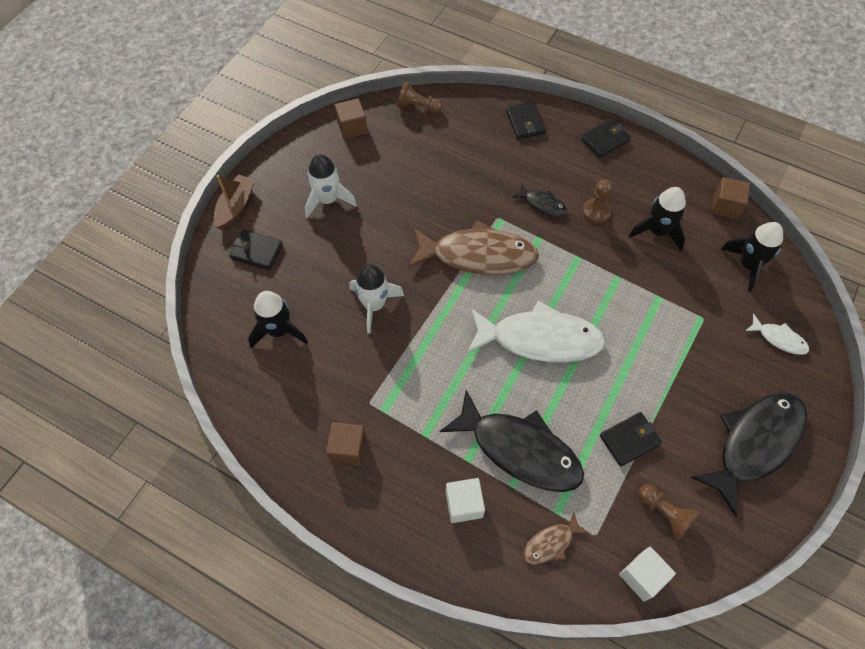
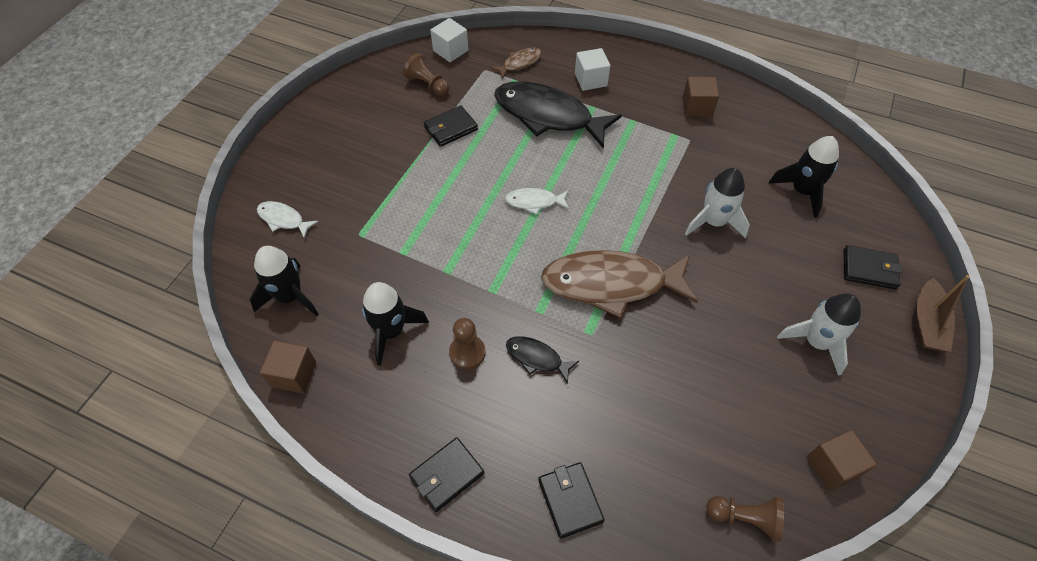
camera: 175 degrees right, 5 degrees down
(539, 339) = (534, 202): white fish -> white fish, size x0.46
(754, 444) = (339, 132): black fish -> none

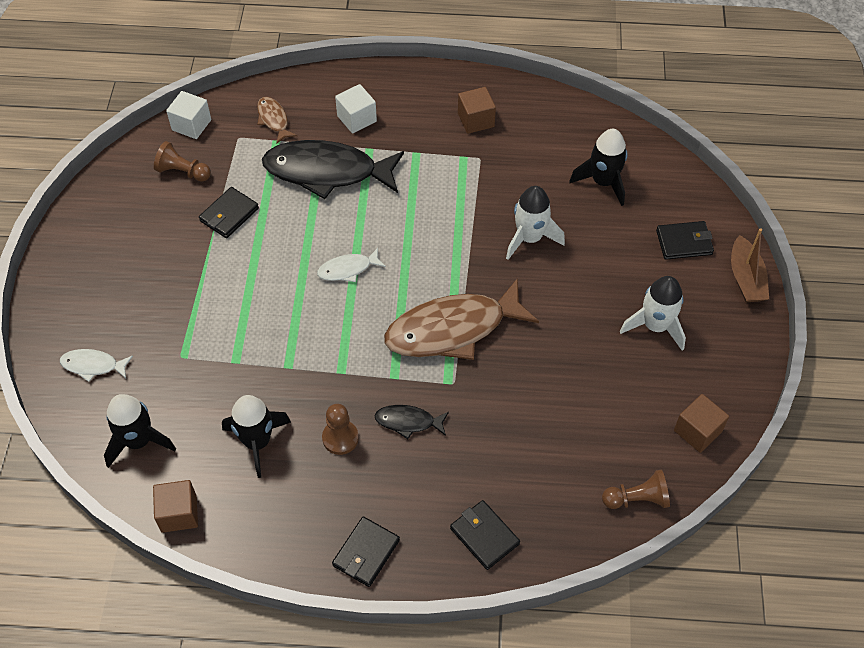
camera: 20 degrees left, 0 degrees up
(519, 63) = (273, 120): brown fish -> brown fish turned 60 degrees counterclockwise

